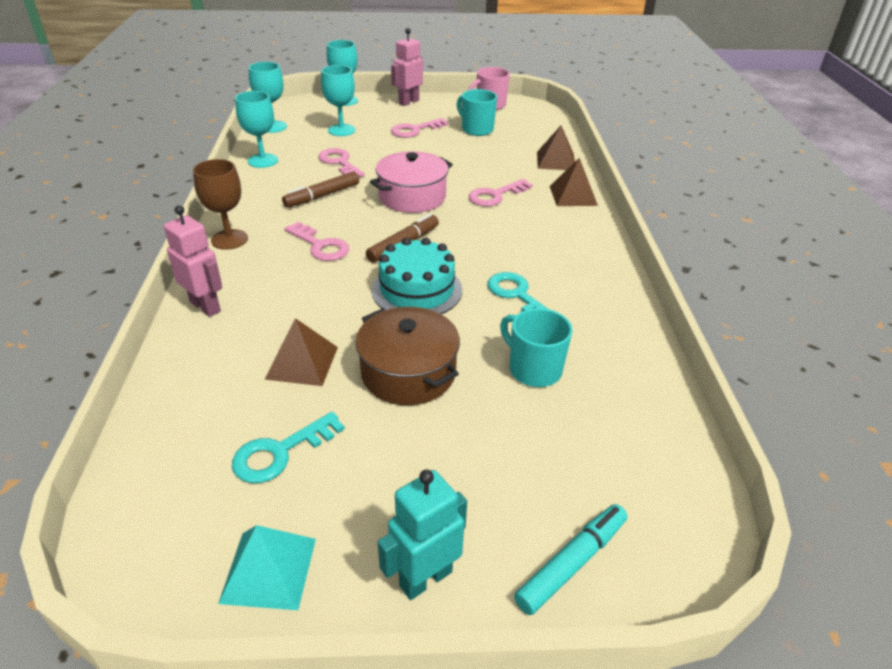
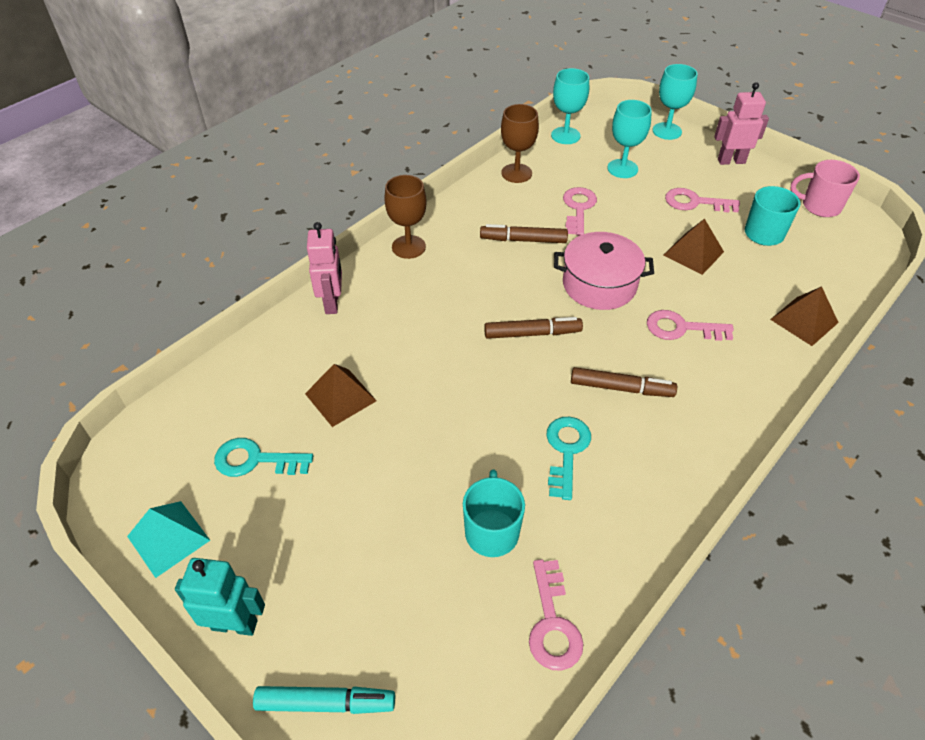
camera: 45 degrees right, 10 degrees up
(263, 161) = (516, 173): turquoise goblet -> brown goblet
(320, 246) = (466, 293): pink key -> pink key (552, 623)
(408, 373) = (398, 460): brown pot -> none
(417, 290) = (490, 388): turquoise cake -> none
(503, 244) = (621, 388): none -> brown marker
(573, 195) = (766, 376): brown pyramid -> brown pyramid (693, 253)

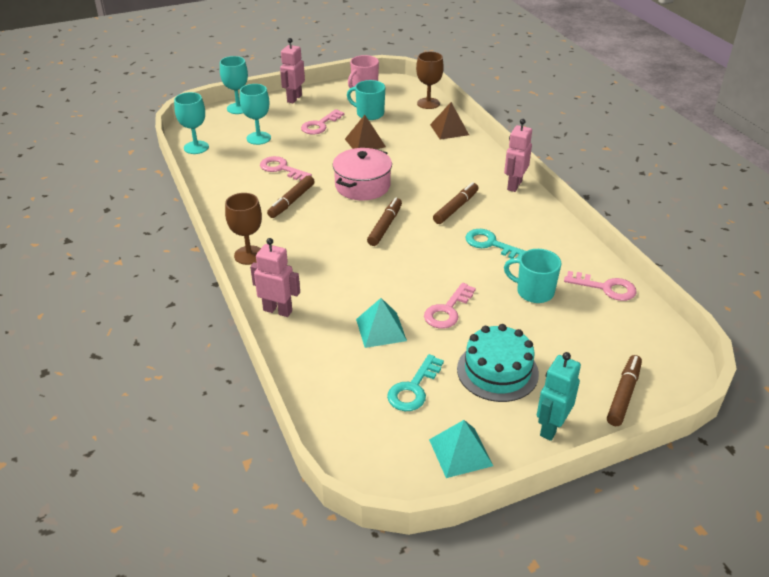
camera: 65 degrees left, 10 degrees down
(315, 535) = (497, 371): none -> turquoise cake
(325, 703) = (623, 395): turquoise marker -> brown marker
(340, 397) = (381, 329): brown pyramid -> turquoise pyramid
(516, 173) = (215, 181): brown goblet -> brown goblet (428, 103)
(682, 328) = (424, 170): pink key -> pink key (447, 310)
(727, 436) = (514, 185): none -> pink robot

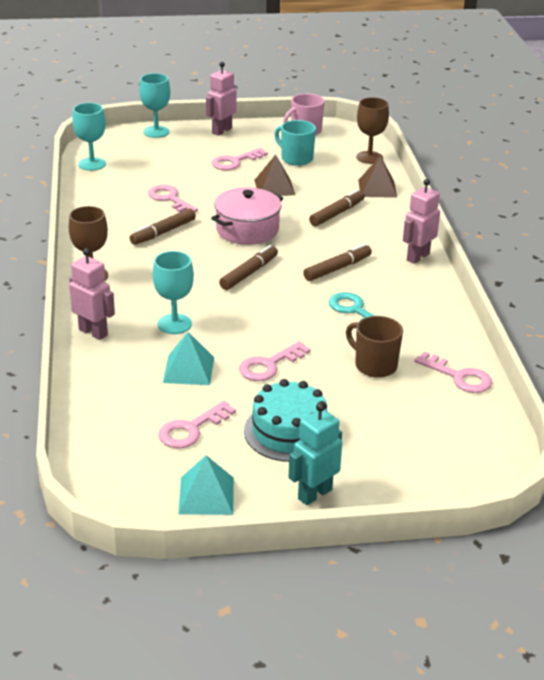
camera: 15 degrees right, 5 degrees down
(258, 138) = (162, 165): turquoise goblet -> turquoise goblet (174, 324)
(413, 388) = (191, 429): turquoise key -> pink key
(534, 292) = (374, 365): turquoise mug -> brown mug
(623, 395) = (413, 481): brown marker -> brown marker (337, 213)

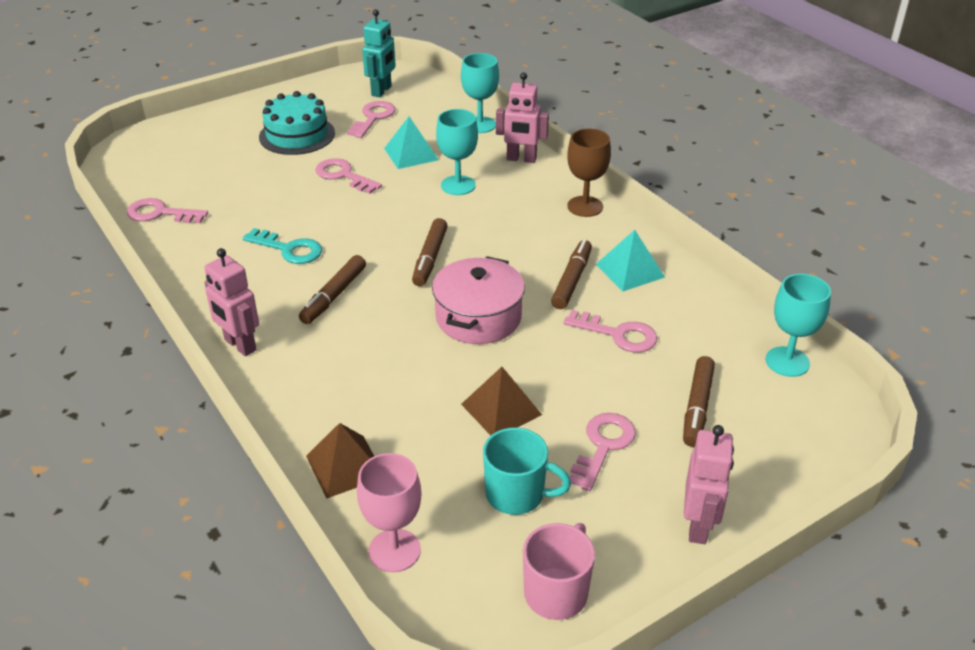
camera: 155 degrees right, 5 degrees up
(156, 132) = (793, 476): turquoise goblet -> turquoise goblet (480, 125)
(206, 495) = (332, 88): turquoise pyramid -> turquoise pyramid (630, 270)
(269, 365) = (344, 176): pink key -> pink key turned 75 degrees counterclockwise
(314, 494) = (257, 106): turquoise robot -> turquoise robot (382, 91)
(337, 213) = (380, 387): brown marker -> brown marker (697, 407)
(369, 157) = (394, 550): brown goblet -> pink goblet
(374, 365) = (246, 201): brown mug -> none
(417, 257) = (240, 345): pink robot -> pink robot turned 120 degrees clockwise

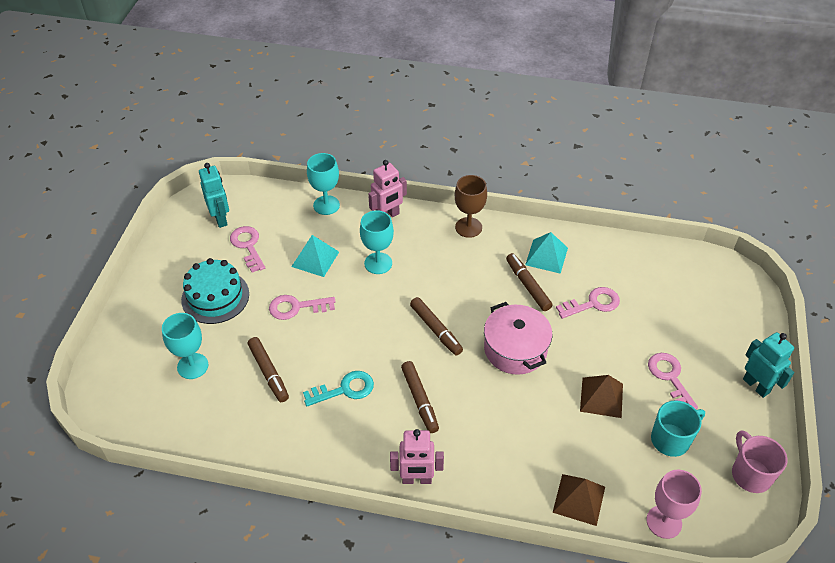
camera: 45 degrees left, 10 degrees up
(161, 213) = (216, 431): pink key -> none
(697, 407) = (678, 319): brown marker -> brown marker (268, 373)
(698, 526) = (756, 386): pink robot -> turquoise robot
(787, 362) = (680, 259): turquoise goblet -> turquoise goblet (192, 366)

